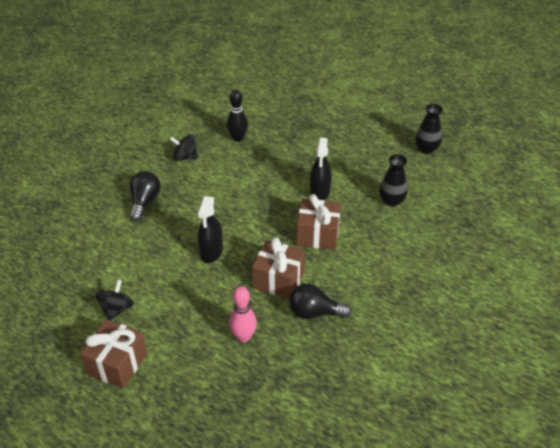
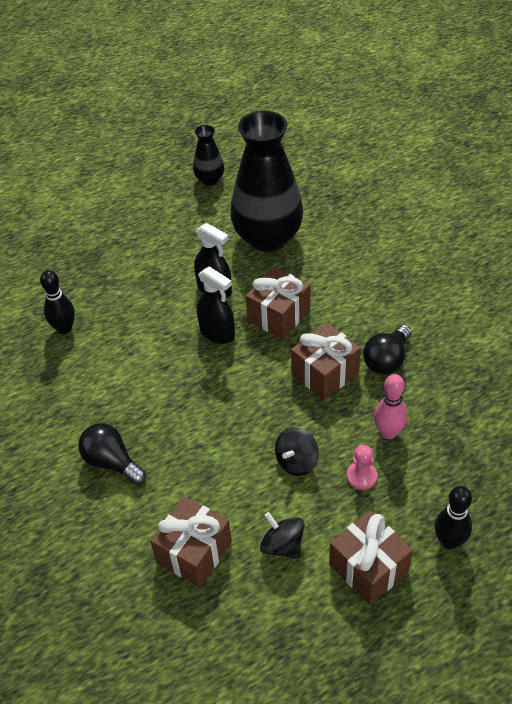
camera: 60 degrees left, 5 degrees up
(93, 266) = (194, 552): none -> brown gift
(160, 407) = (449, 541): none -> black bowling pin
(185, 157) = (58, 393): black spinning top -> black spinning top (297, 462)
(194, 333) = (361, 476): none -> pink pawn
(211, 252) = (245, 420): black spray bottle -> black spray bottle (217, 333)
(391, 201) = (268, 238): black vase -> black vase, size x2.15

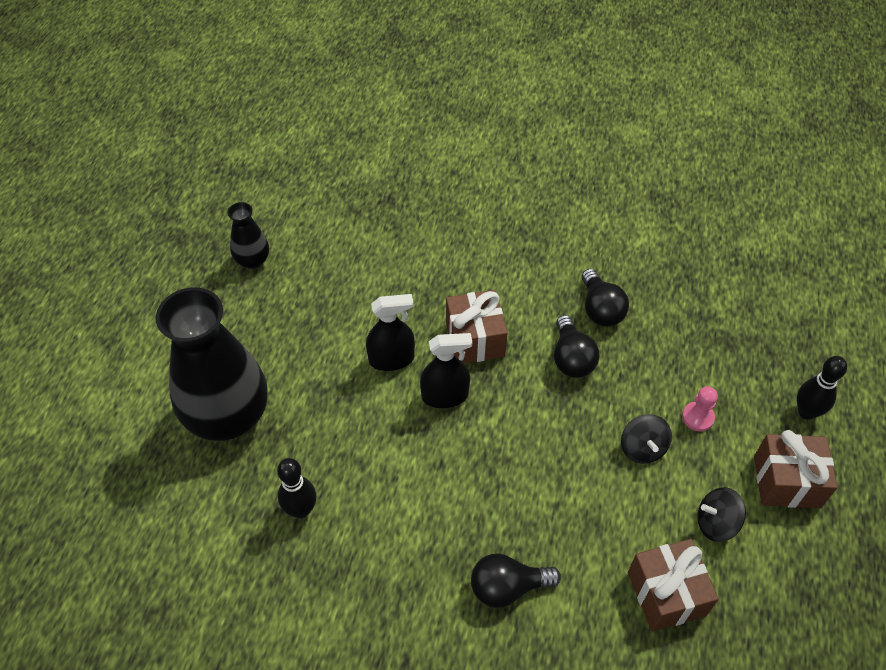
camera: 50 degrees left, 5 degrees up
(268, 238) = (377, 277): black vase -> black vase (228, 416)
(325, 373) = (571, 358): brown gift -> black light bulb
(388, 432) = (672, 366): pink bowling pin -> none

